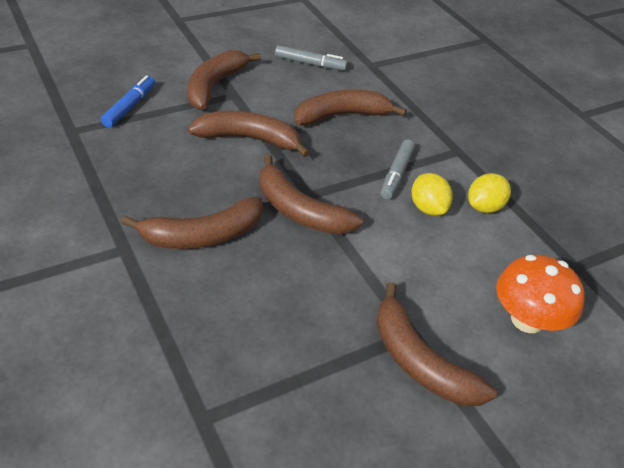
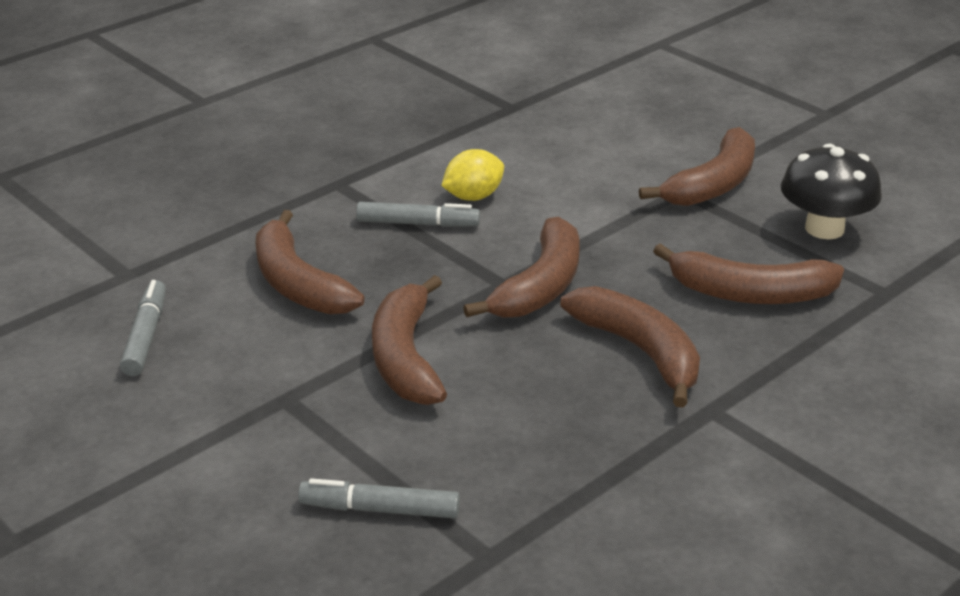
camera: 100 degrees left, 10 degrees down
(129, 107) = (381, 509): blue marker -> grey marker
(215, 86) = (265, 426): brown banana -> brown banana (749, 293)
(320, 418) = (824, 228): none -> black mushroom
(484, 207) = (446, 161): yellow lemon -> none
(527, 320) = (611, 132): orange mushroom -> none

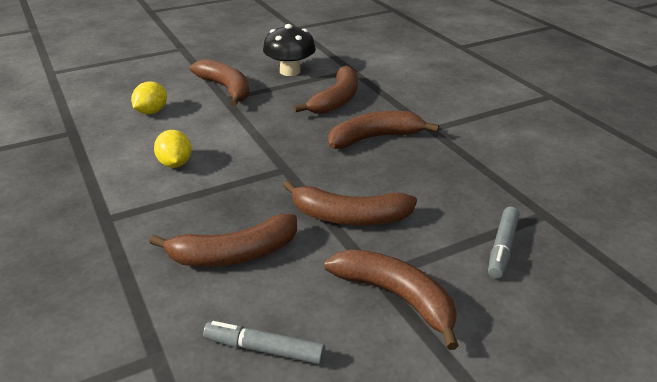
camera: 75 degrees left, 0 degrees up
(417, 223) = (191, 190): grey marker -> none
(540, 286) = (295, 157): brown banana -> brown banana (396, 298)
(598, 144) = (151, 112): none -> yellow lemon

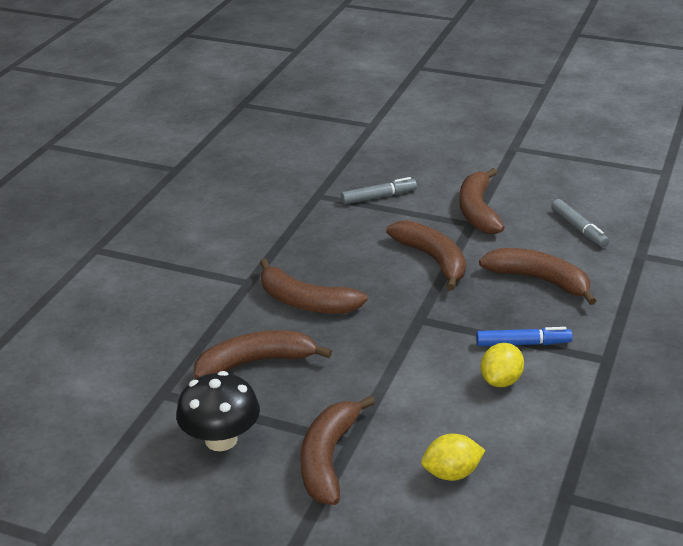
camera: 130 degrees left, 0 degrees up
(187, 194) = (522, 343): none -> blue marker

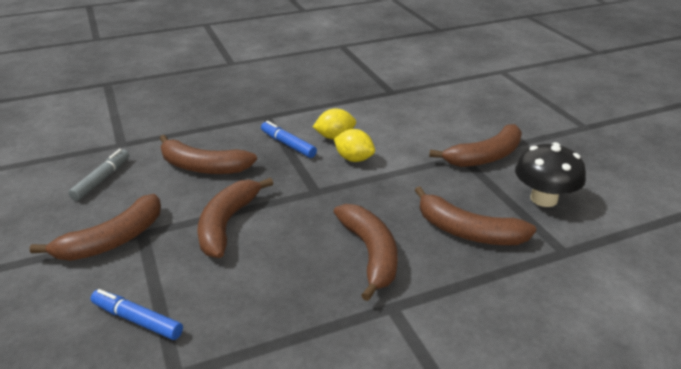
camera: 135 degrees left, 0 degrees up
(378, 197) = (137, 320): grey marker -> blue marker
(451, 473) = (428, 121): yellow lemon -> yellow lemon (354, 159)
(540, 280) = (203, 166): brown banana -> brown banana turned 60 degrees counterclockwise

